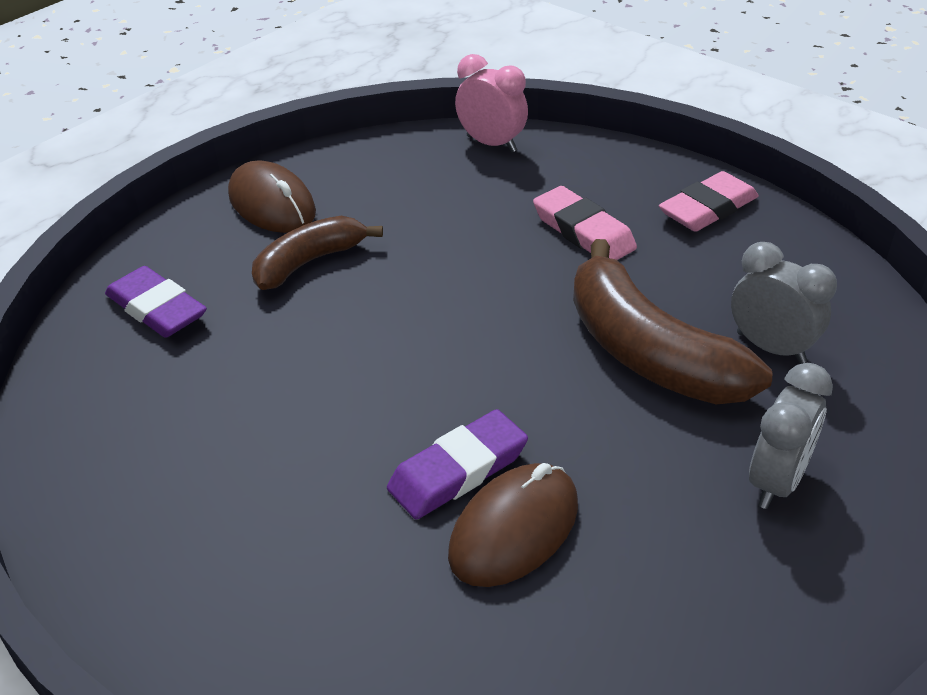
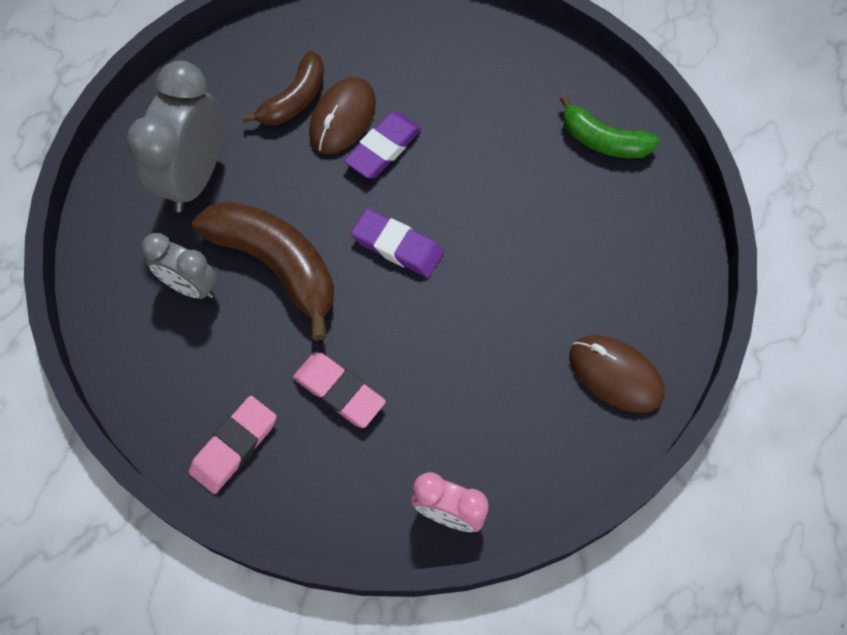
camera: 165 degrees right, 25 degrees up
(117, 423) = (603, 141): none -> green banana
(157, 309) = (638, 237): purple eraser -> purple eraser (397, 246)
(309, 262) = (550, 308): brown banana -> brown banana (294, 99)
(776, 481) = (195, 177): grey clock -> grey clock, size x1.69

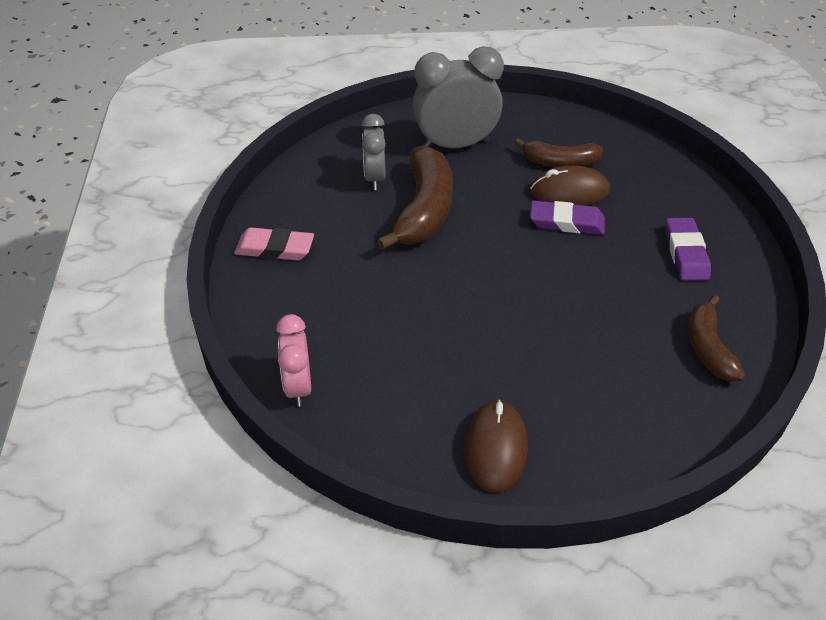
camera: 60 degrees right, 20 degrees down
(339, 391) = (353, 283): pink eraser -> none
(397, 246) = (494, 264): purple eraser -> purple eraser (685, 253)
(603, 141) = (708, 348): green banana -> brown banana

